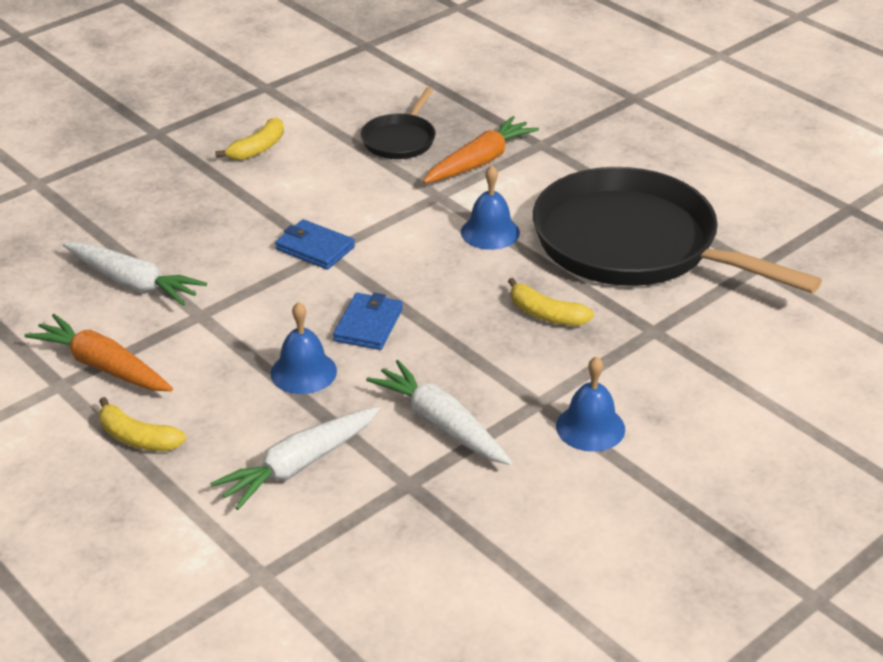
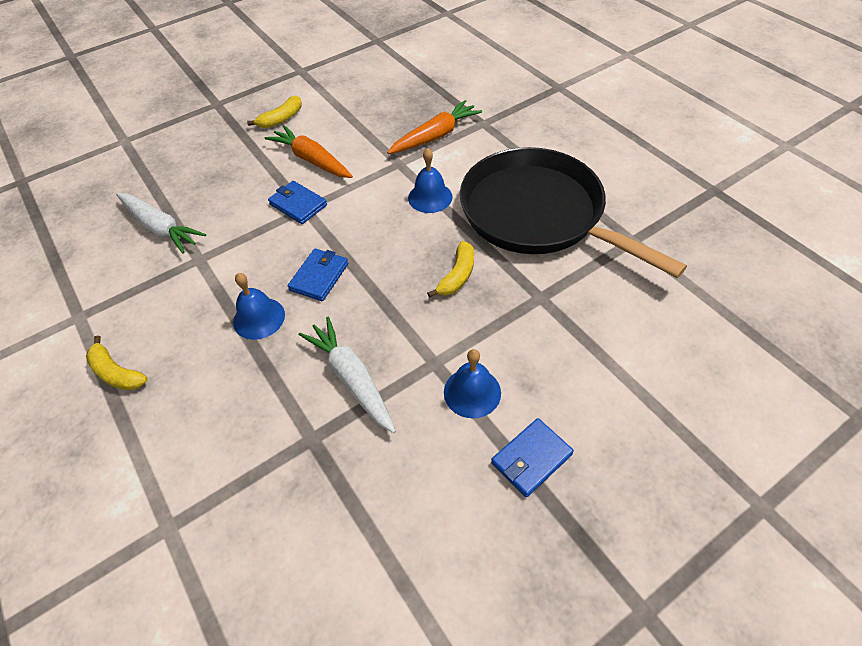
camera: 10 degrees right, 15 degrees up
(103, 366) = (114, 302): orange carrot -> orange carrot (312, 160)
(299, 465) = (230, 411): white carrot -> none
(400, 140) = (382, 116): black pan -> none
(545, 314) = (457, 276): yellow banana -> yellow banana turned 105 degrees counterclockwise
(671, 482) = (531, 458): none -> blue wallet

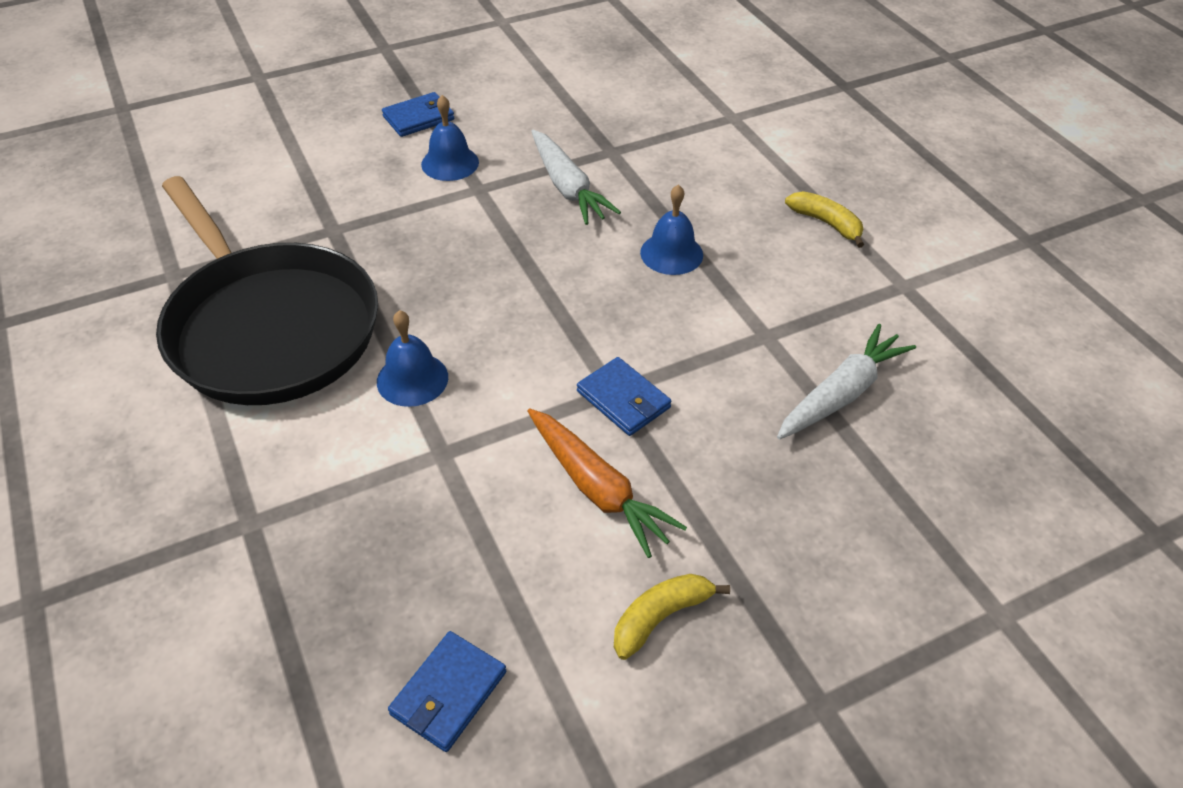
camera: 175 degrees left, 5 degrees down
(160, 228) = (841, 394): white carrot -> white carrot turned 90 degrees clockwise
(319, 277) = (595, 289): blue wallet -> blue wallet (448, 693)
(435, 136) = (354, 506): orange carrot -> none
(457, 276) = (419, 265): yellow banana -> none

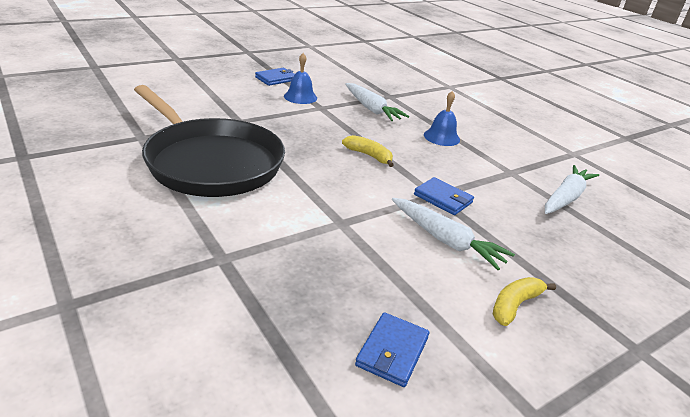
camera: 10 degrees left, 15 degrees down
(412, 379) = (310, 187): blue bell -> none
(597, 488) = (445, 240): orange carrot -> white carrot
(826, 223) = (519, 128): yellow banana -> yellow banana (369, 156)

